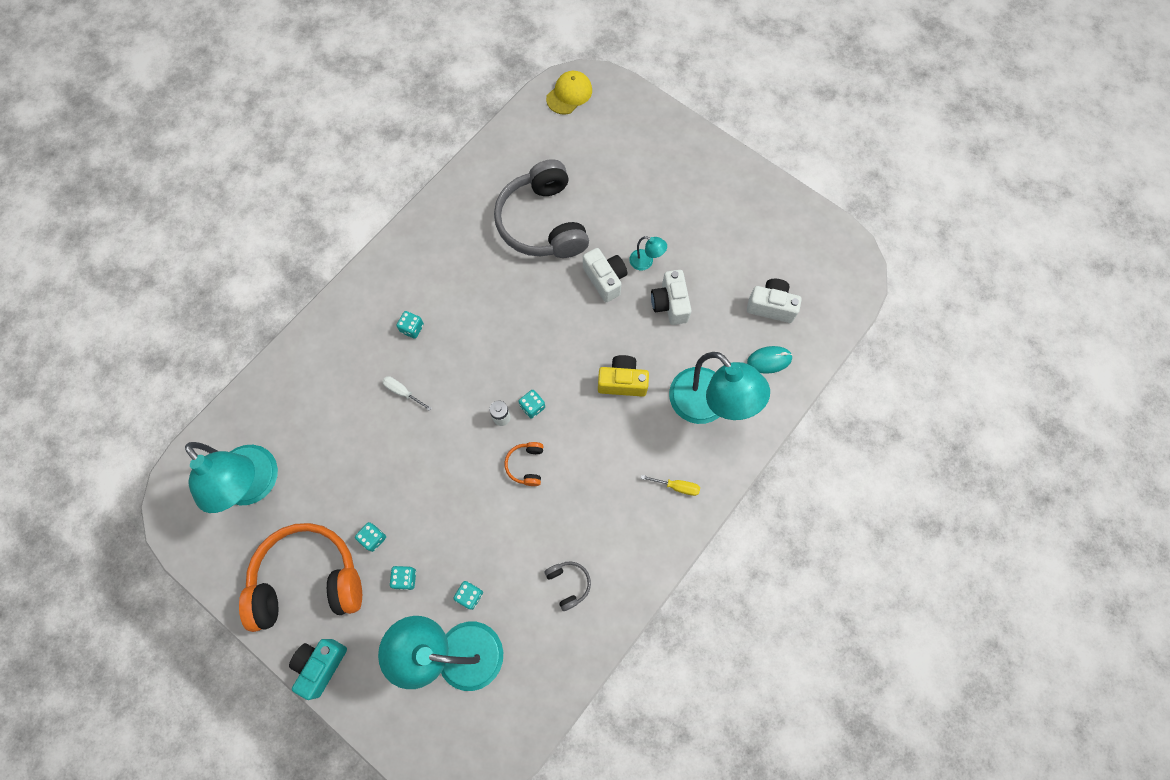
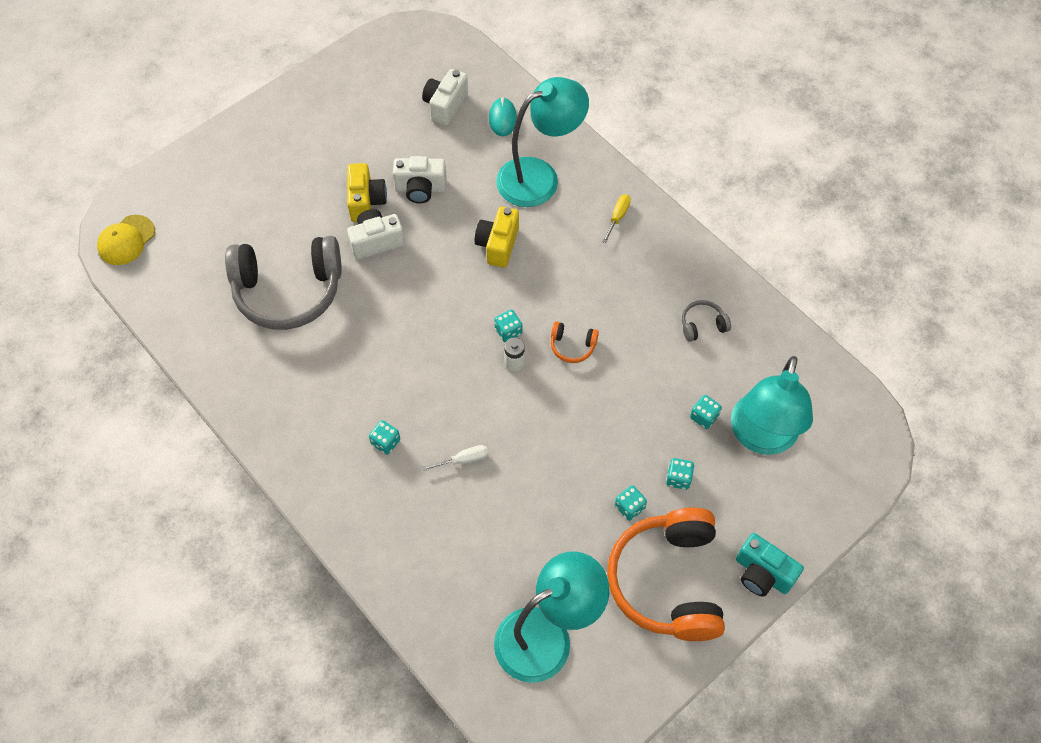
camera: 80 degrees left, 10 degrees down
(403, 392) = (463, 460): white screwdriver -> white screwdriver turned 150 degrees counterclockwise
(569, 94) = (126, 240): yellow cap -> yellow cap turned 105 degrees counterclockwise
(646, 262) = (366, 201): turquoise lamp -> yellow camera

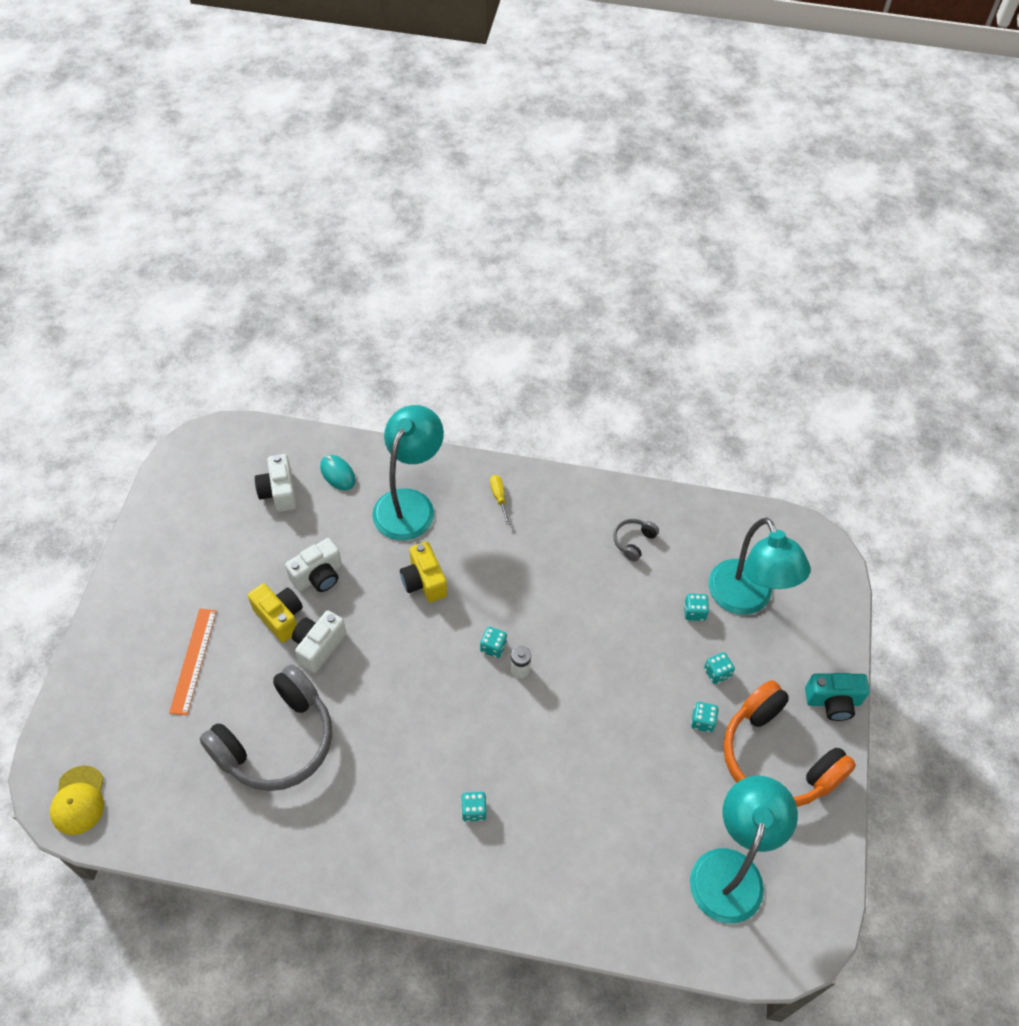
camera: 40 degrees left, 5 degrees down
(279, 193) = (193, 660): none -> orange ruler
(463, 460) = (548, 778): white screwdriver -> none
(572, 346) = (553, 624): orange headphones -> none

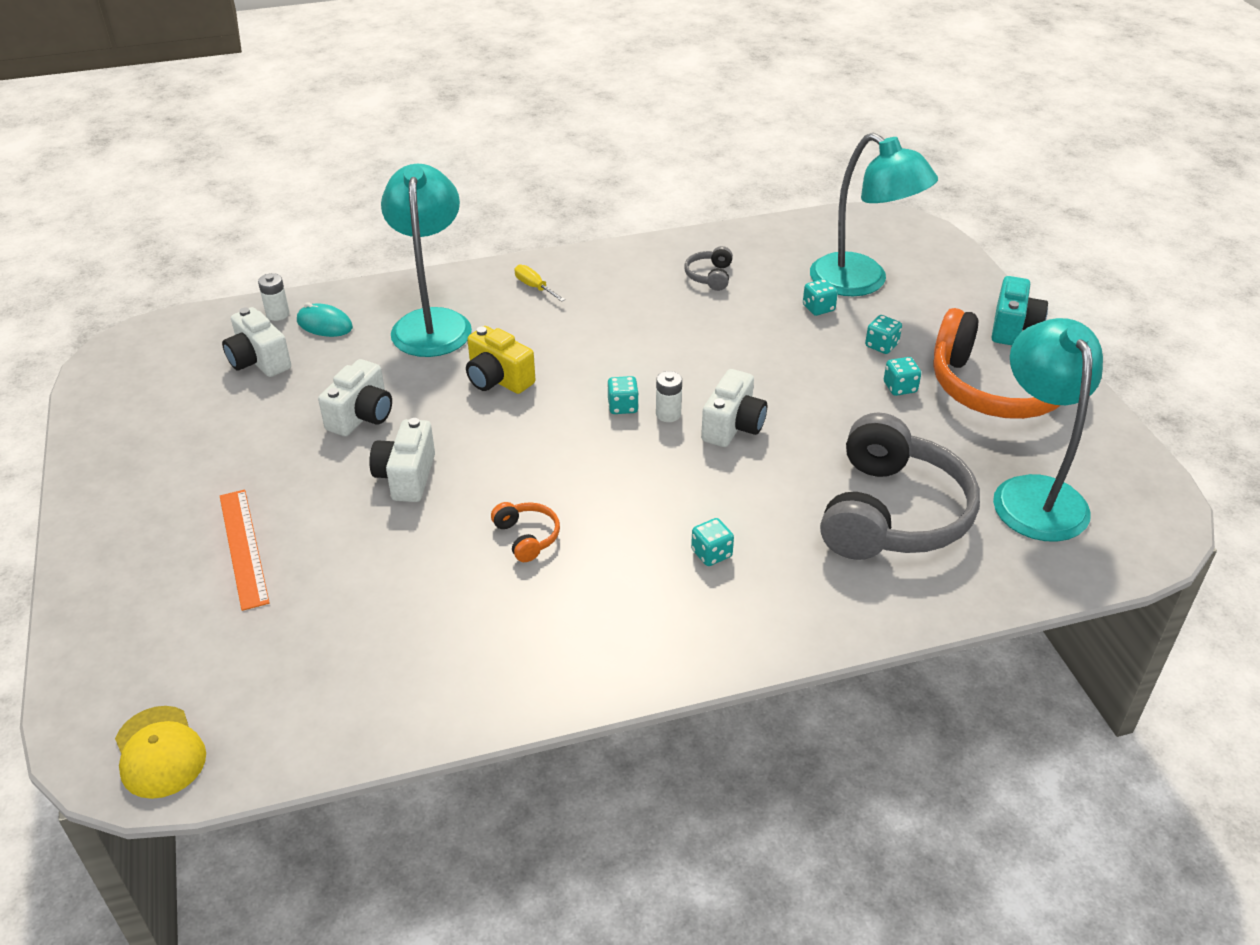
camera: 25 degrees left, 15 degrees down
(277, 741) = (413, 583): grey headphones -> grey headphones (892, 513)
(280, 617) = (336, 468): yellow camera -> none
(312, 450) = (278, 314): none -> white battery
(365, 736) = (527, 537): none -> orange headphones
(557, 702) = (733, 426): none -> white camera
(833, 701) = (1013, 328): turquoise camera -> turquoise camera turned 45 degrees counterclockwise

